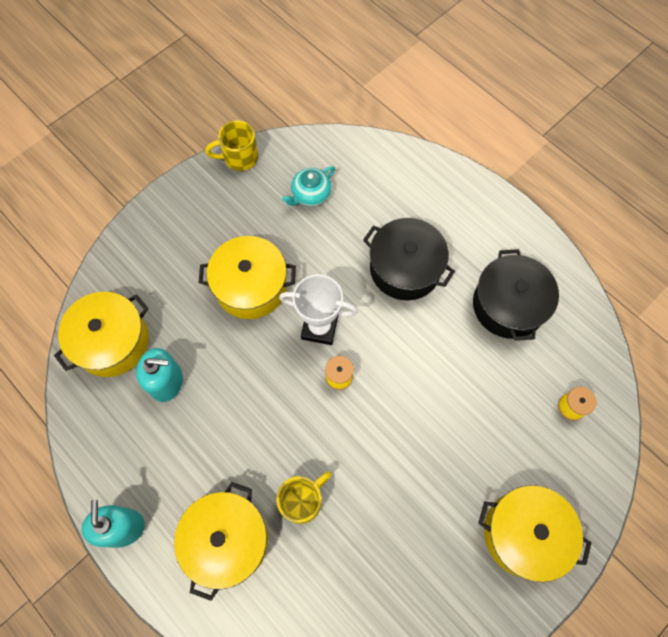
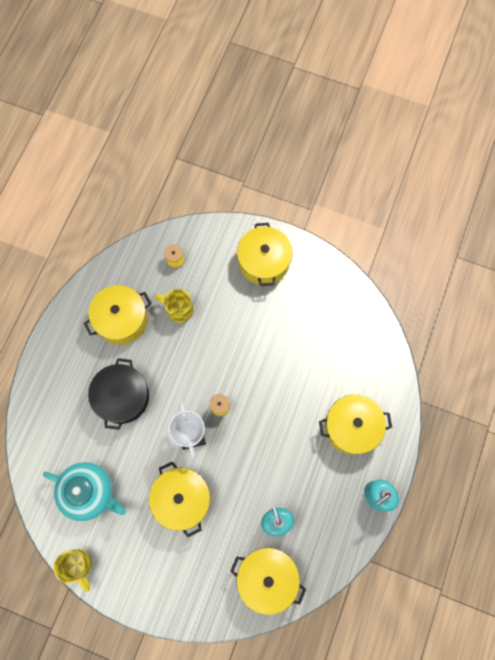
camera: 115 degrees left, 5 degrees up
(302, 501) = (307, 393): yellow mug -> yellow mug (179, 309)
(310, 194) = (89, 492): turquoise teapot -> turquoise teapot, size x1.71
(508, 305) = (121, 319): black pot -> yellow pot

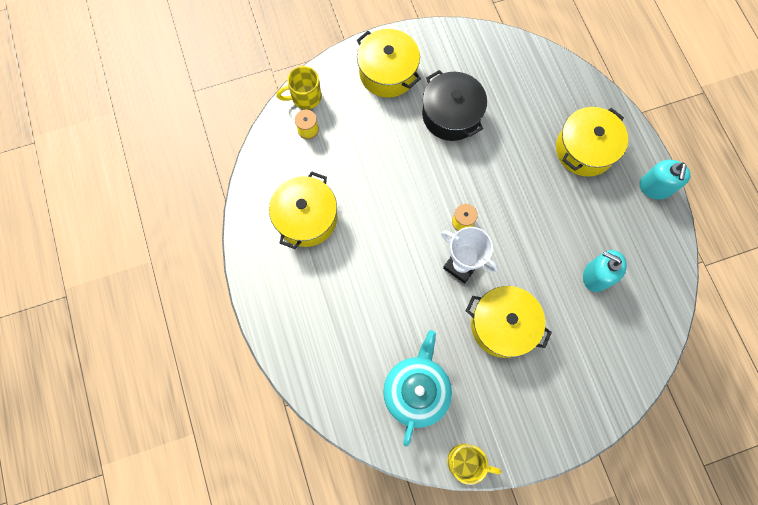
camera: 40 degrees left, 0 degrees up
(89, 492) = (416, 390): turquoise teapot -> turquoise teapot turned 60 degrees counterclockwise
(122, 397) = (370, 283): black pot -> black pot (451, 115)
(179, 309) = (351, 169): yellow mug -> yellow mug (305, 97)
(267, 577) = (632, 328): yellow pot -> none

